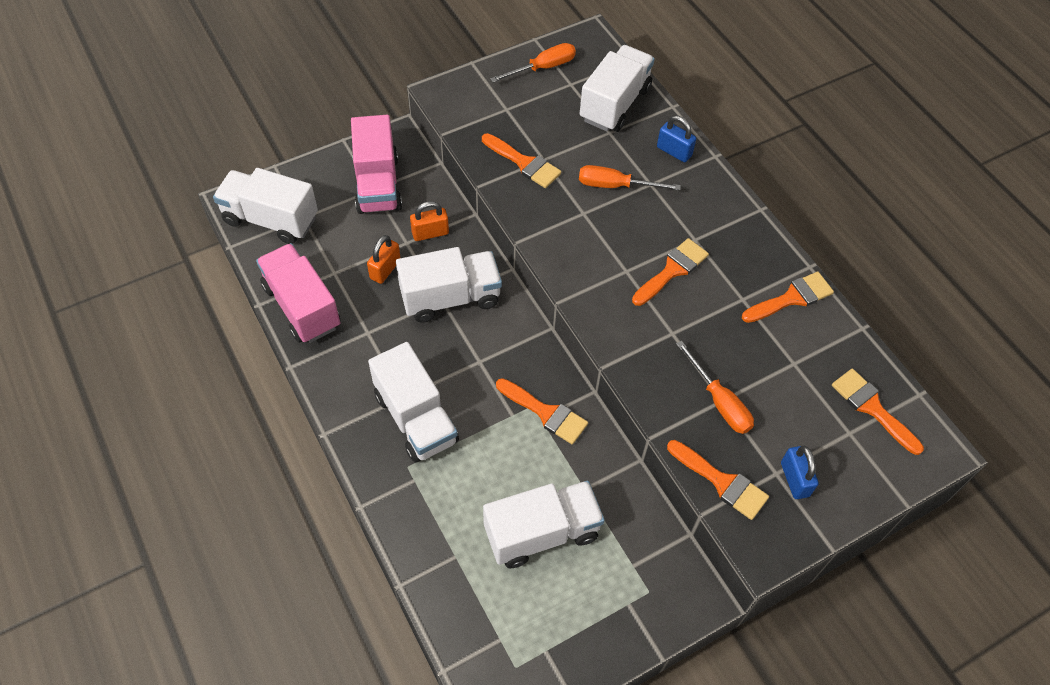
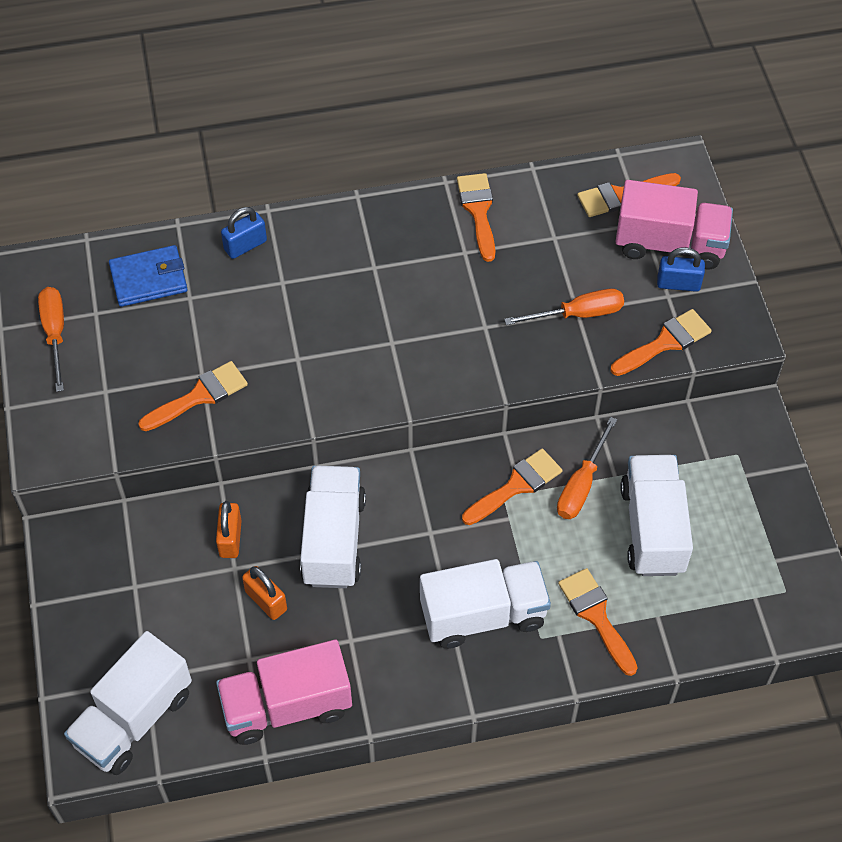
camera: 70 degrees left, 0 degrees up
(378, 184) = (128, 579): pink truck -> pink truck (669, 244)
(614, 104) = (149, 279): white truck -> blue wallet
(615, 185) = (271, 316): orange screwdriver -> orange screwdriver (581, 485)
(672, 270) = (406, 301): orange brush -> orange brush (596, 616)

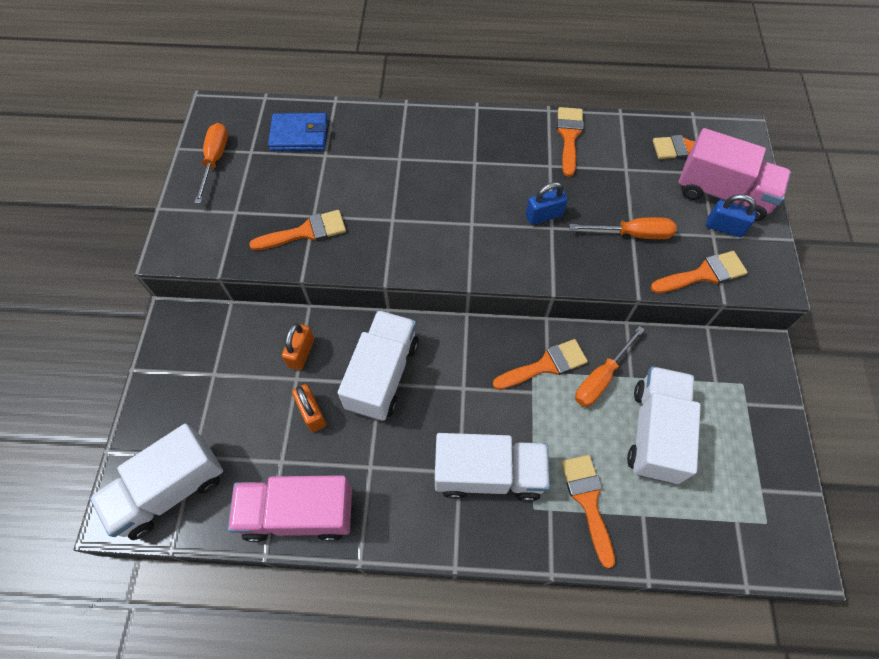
camera: 15 degrees right, 5 degrees up
(245, 245) = (380, 125): blue padlock -> blue padlock (544, 215)

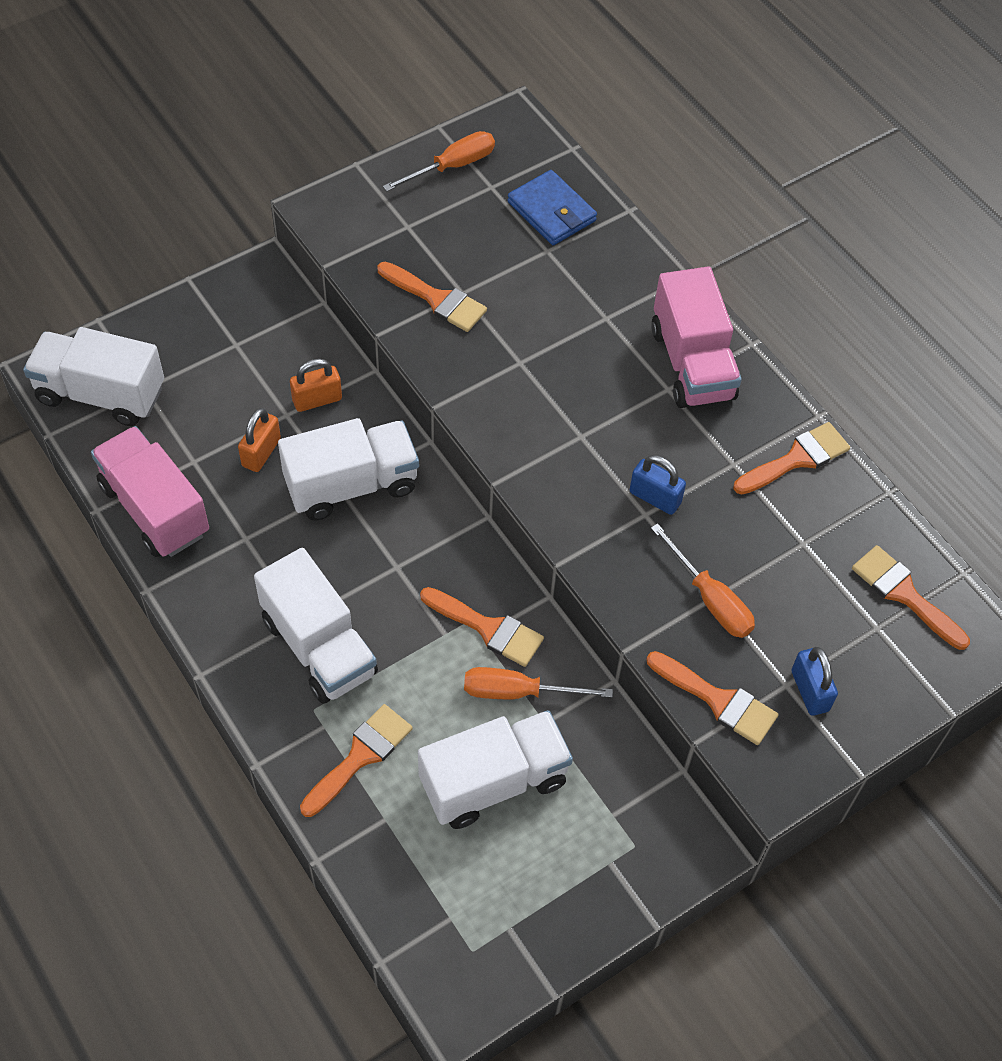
camera: 50 degrees right, 5 degrees down
(722, 194) = (862, 665): pink truck -> pink truck (692, 363)

